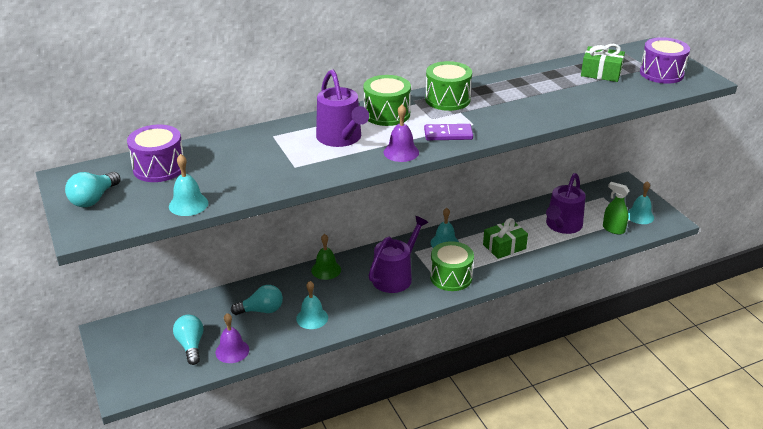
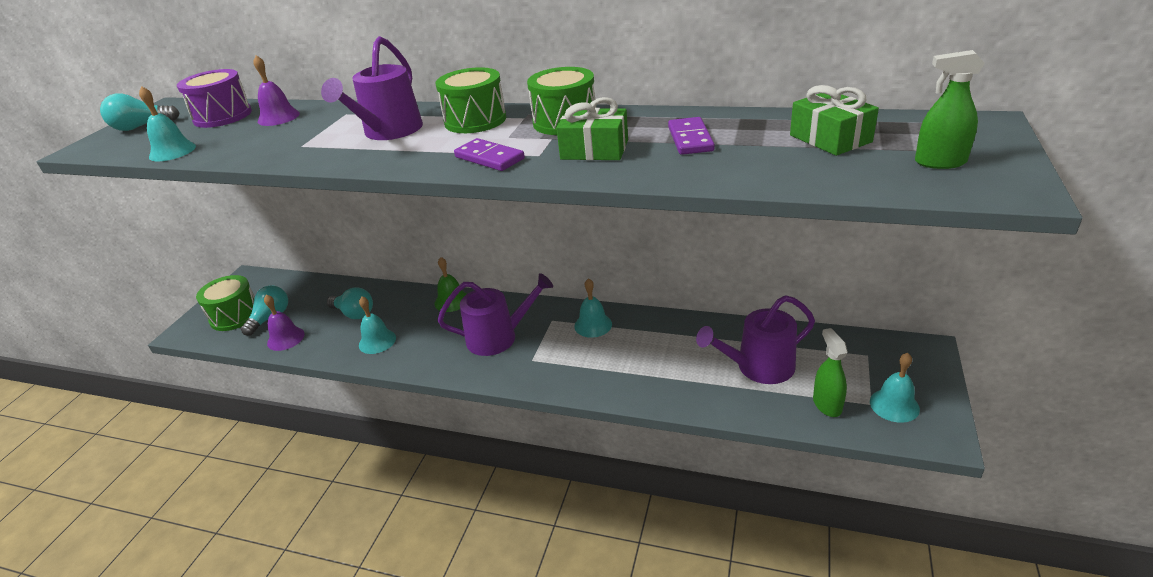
camera: 45 degrees right, 0 degrees up
(401, 152) = (408, 161): purple bell -> purple bell (278, 117)
(451, 277) = (548, 365): green drum -> green drum (235, 315)
(504, 246) = (651, 359): green gift -> green gift (594, 150)
(537, 91) = (690, 139): none -> purple domino
(661, 73) = (940, 162): purple drum -> green spray bottle

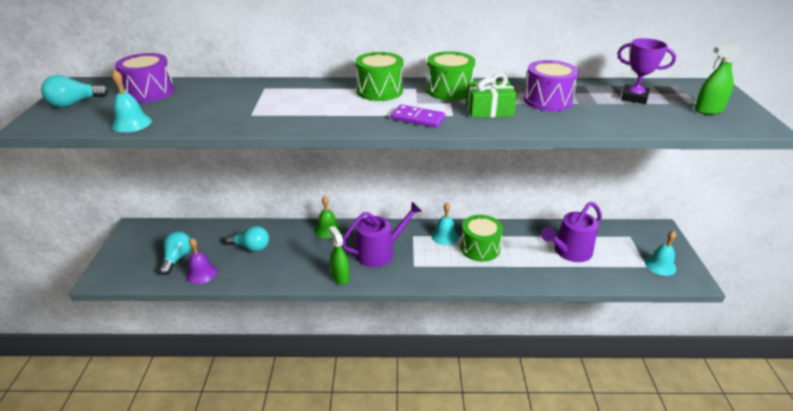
camera: 20 degrees left, 0 degrees up
(235, 315) = (142, 260): green drum -> green drum (480, 248)
(278, 117) = (205, 92): purple bell -> none
(377, 341) = (284, 266): turquoise bell -> none
(389, 131) = (317, 101): purple watering can -> none
(690, 139) = (547, 100): purple domino -> purple drum
(827, 404) = (622, 270): green spray bottle -> green spray bottle (340, 277)
(830, 138) = (634, 97): green gift -> purple trophy

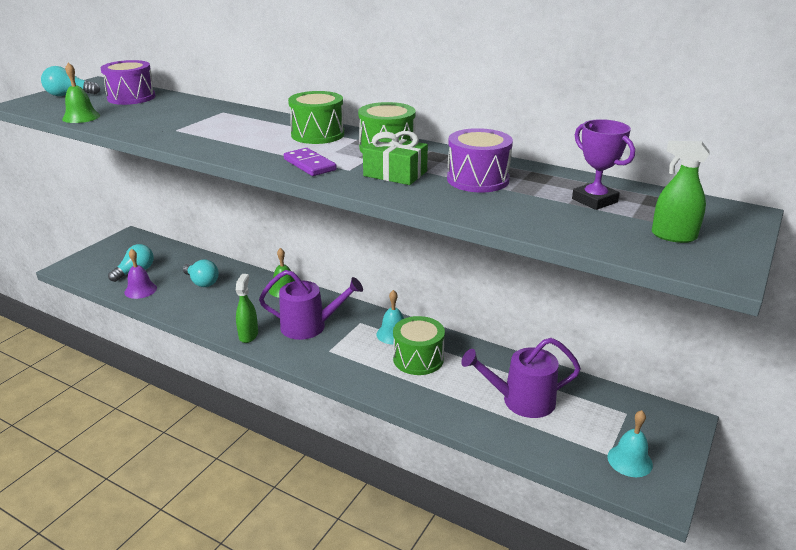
camera: 30 degrees right, 5 degrees down
(131, 123) = (81, 117): turquoise bell -> green bell

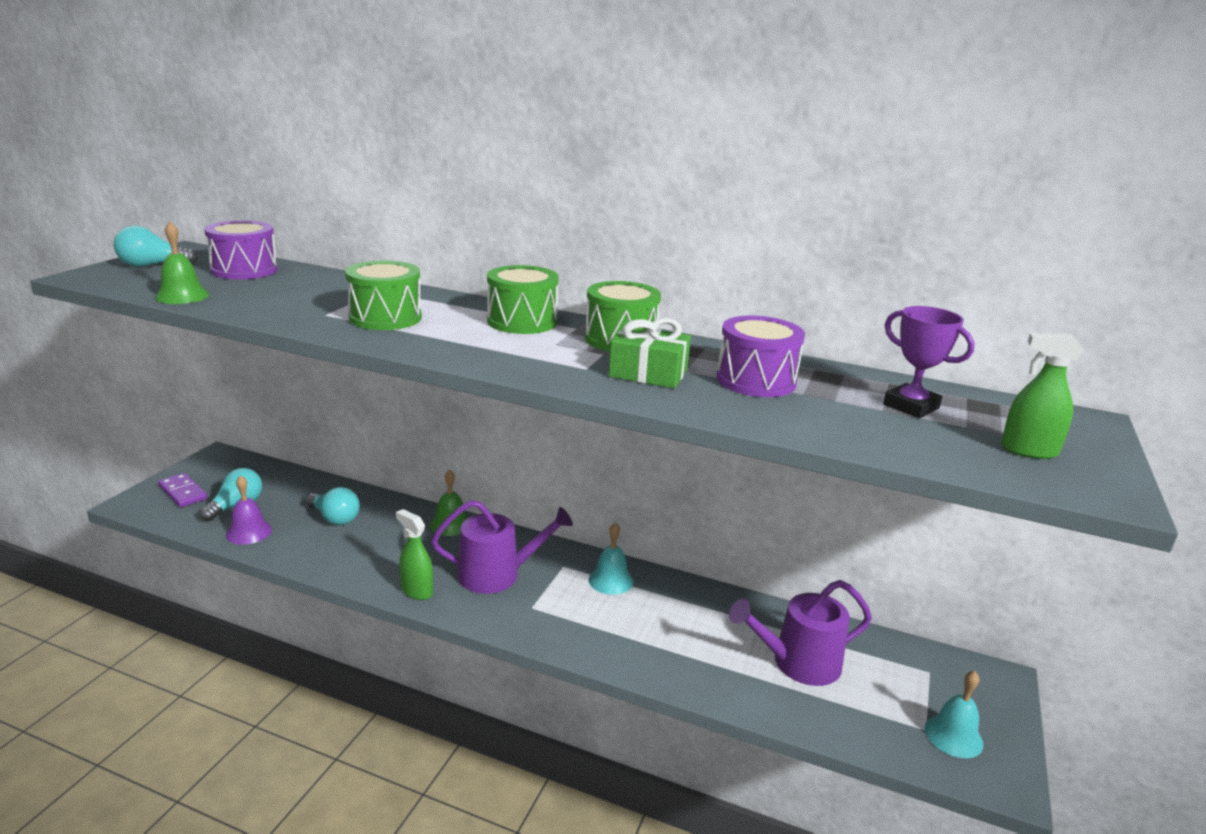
camera: 10 degrees left, 5 degrees down
(248, 335) = (416, 590): green spray bottle -> green spray bottle turned 45 degrees counterclockwise
(310, 165) = (531, 362): purple domino -> purple domino (183, 492)
(418, 359) = (652, 613): green drum -> green drum (385, 317)

